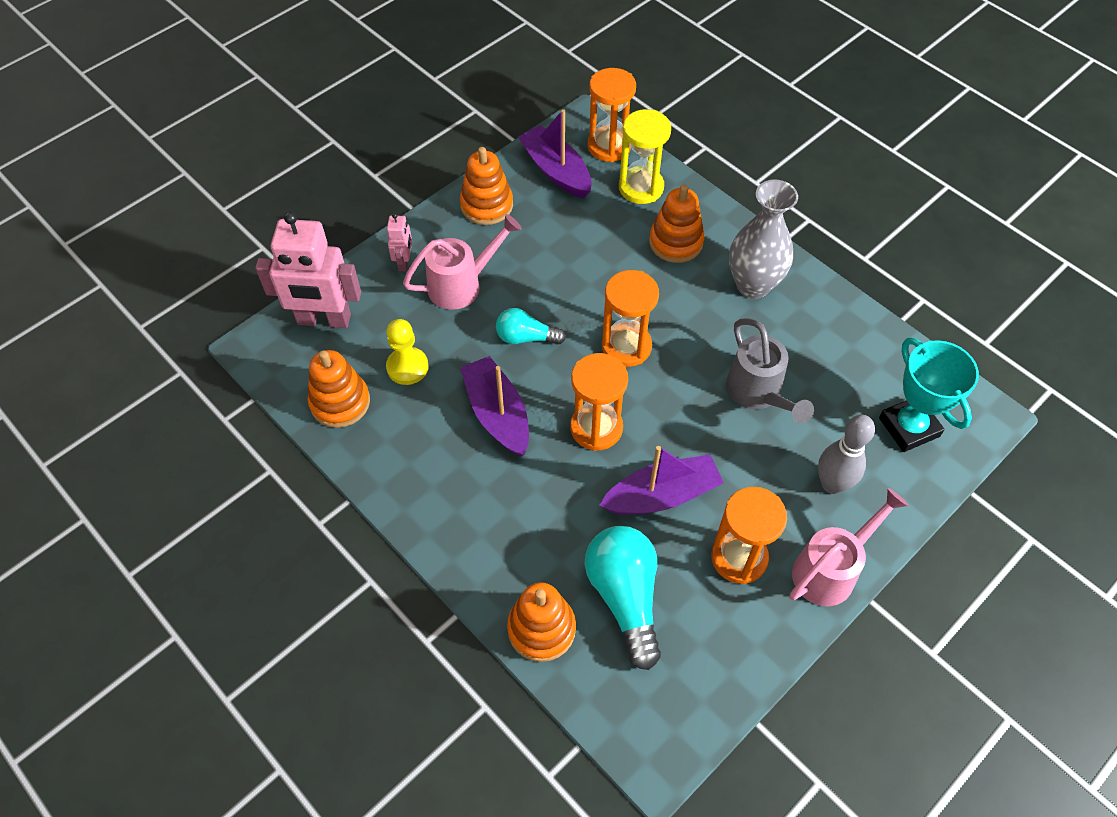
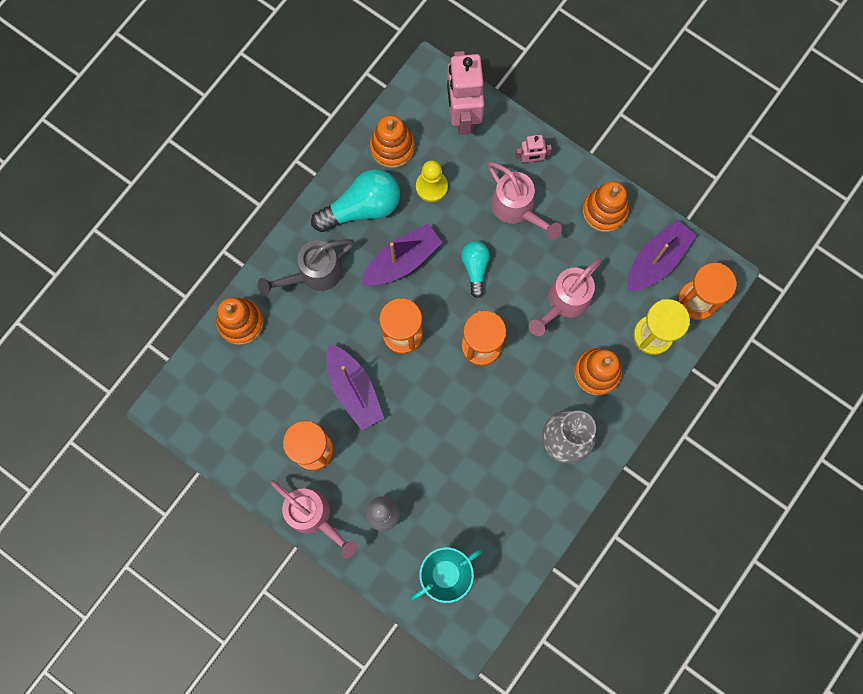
camera: 80 degrees right, 20 degrees up
(587, 258) = (564, 302): none -> pink watering can
(625, 597) = (271, 374): turquoise light bulb -> turquoise light bulb (362, 208)
(758, 393) = (456, 453): grey watering can -> grey watering can (314, 274)

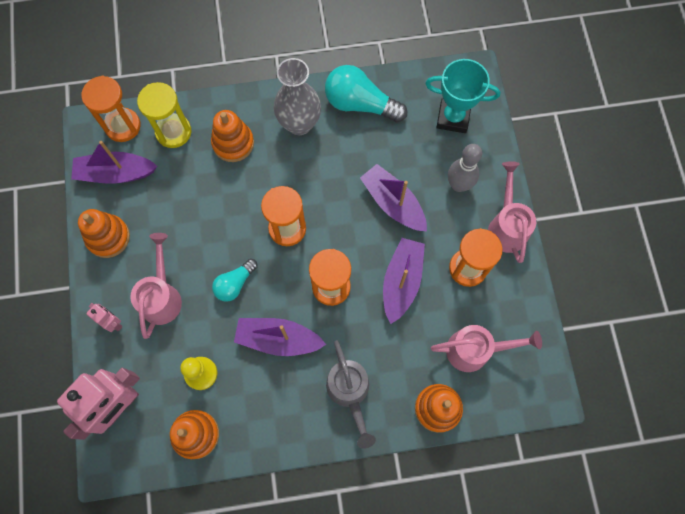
camera: 135 degrees left, 5 degrees down
(314, 274) = (349, 392): grey watering can -> grey watering can turned 60 degrees clockwise
(362, 208) = (266, 408): turquoise light bulb -> turquoise light bulb (360, 104)
(421, 447) = (393, 203): none -> purple boat
(564, 302) = (203, 204): pink watering can -> pink watering can (474, 350)

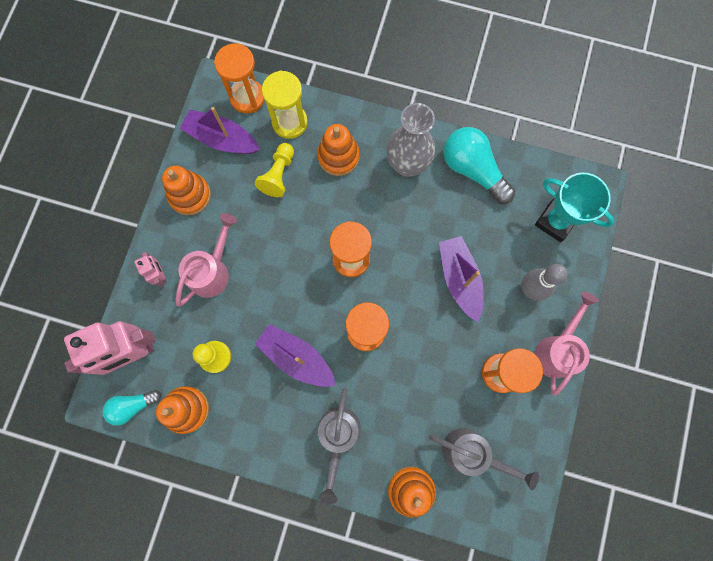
camera: 25 degrees right, 5 degrees up
(184, 183) = (278, 175): none -> yellow pawn
(235, 284) = (281, 289): turquoise light bulb -> turquoise light bulb (132, 406)
(401, 281) = (433, 357): purple boat -> none
(474, 350) = (470, 453): pink watering can -> grey watering can

